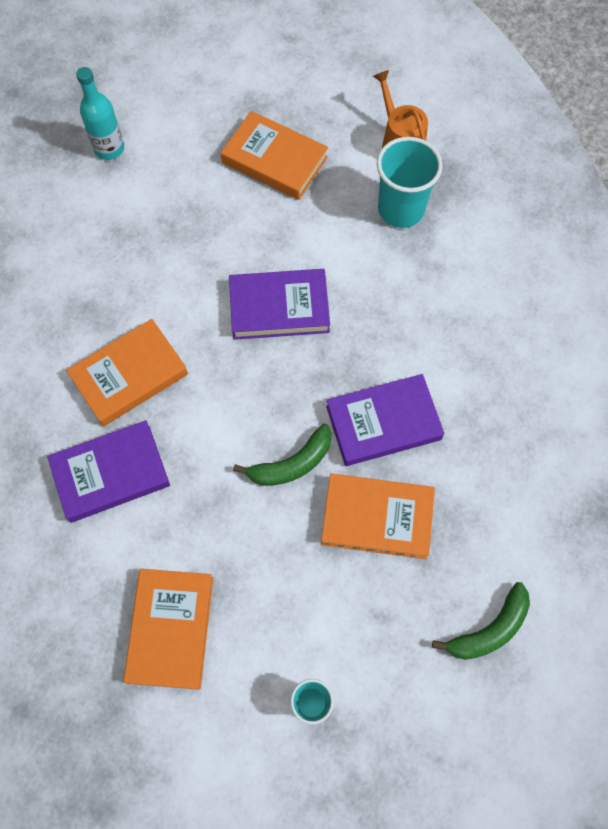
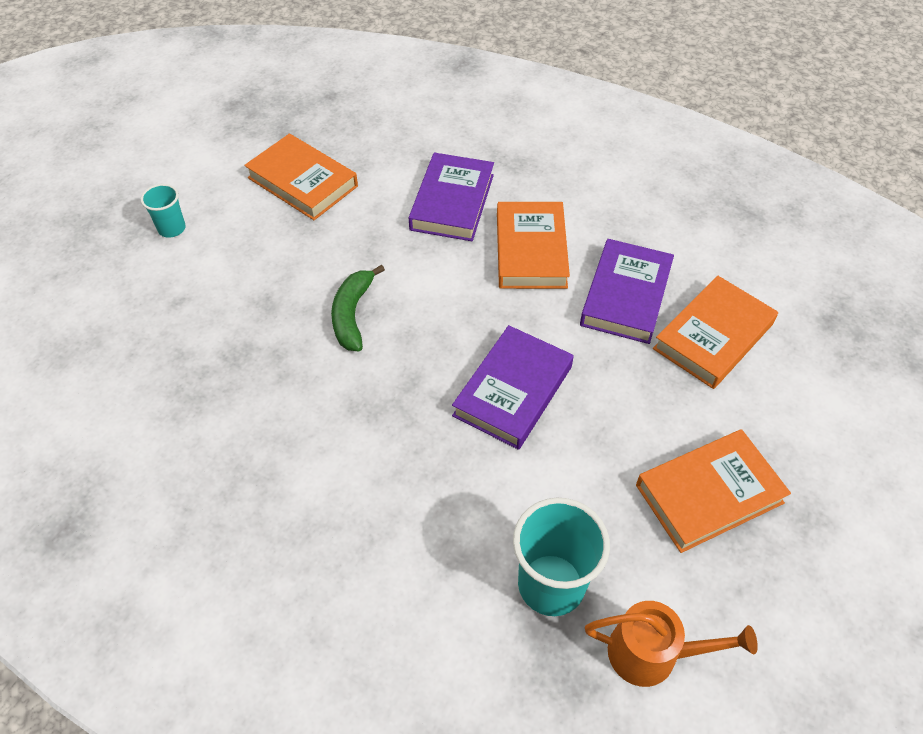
camera: 125 degrees right, 15 degrees down
(109, 148) = (814, 351): turquoise bottle -> none
(377, 518) = (250, 345): orange book -> orange book (713, 336)
(383, 423) = (324, 403): purple book -> purple book (626, 295)
(489, 629) = (89, 365): green banana -> none

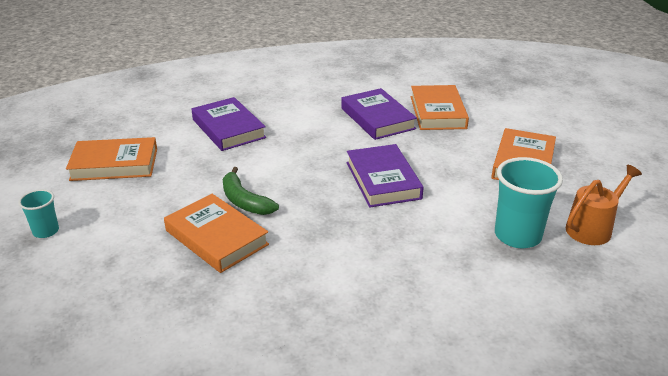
camera: 45 degrees left, 20 degrees down
(531, 250) = (303, 126): orange book -> orange book (216, 237)

